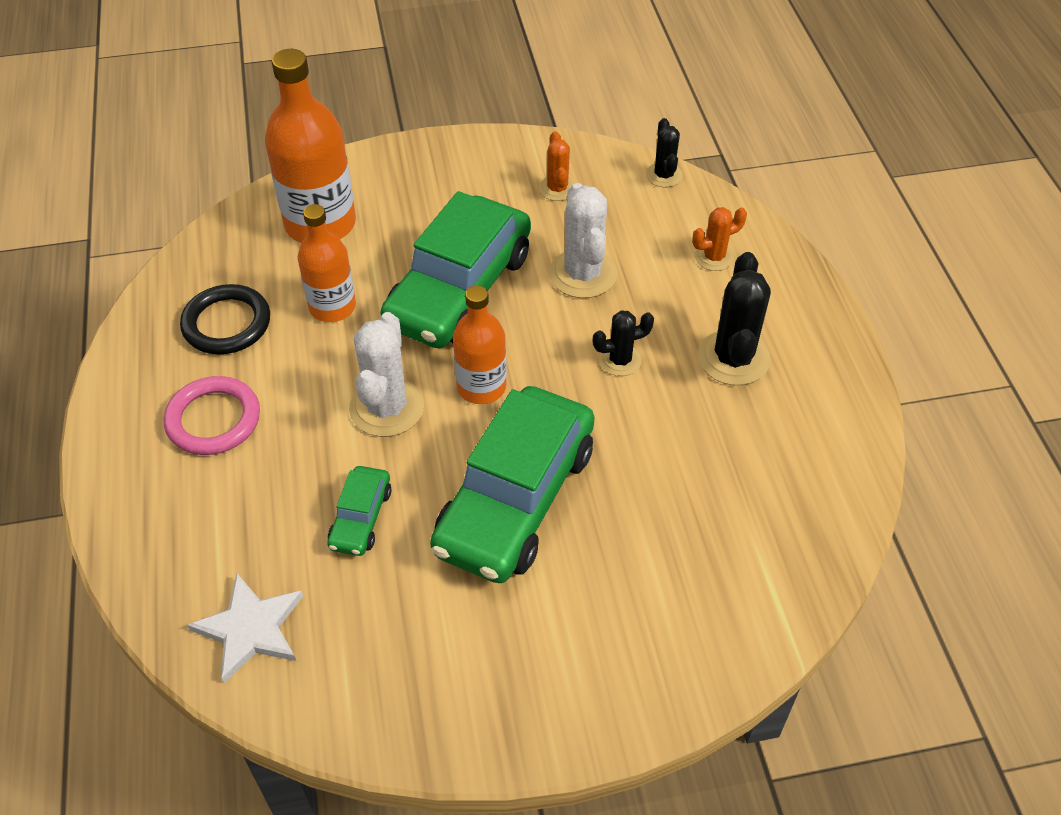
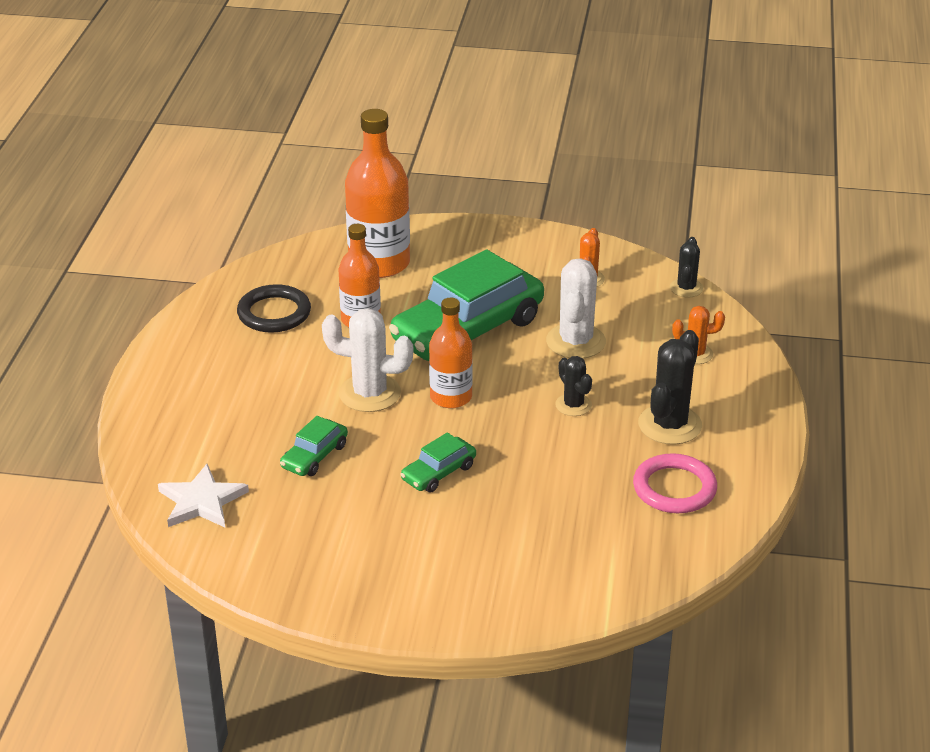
camera: 20 degrees right, 15 degrees down
(213, 419) = (235, 371): pink ring -> pink ring (674, 488)
(387, 408) = (369, 393): white cactus -> white cactus turned 75 degrees clockwise
(515, 499) = (438, 473): green car -> green car, size x0.45
(620, 360) = (573, 405): black cactus -> black cactus turned 60 degrees clockwise

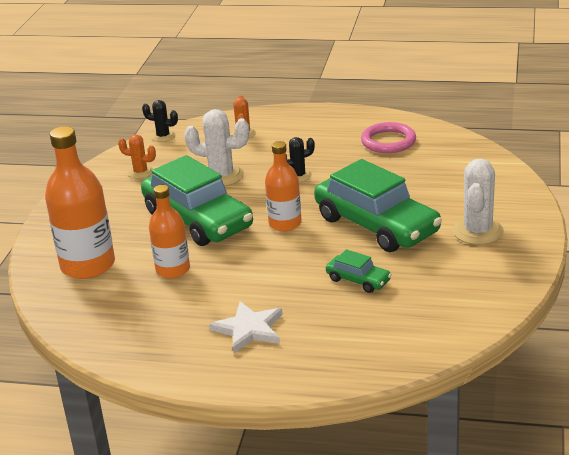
camera: 85 degrees left, 5 degrees down
(202, 501) = (418, 331): white star -> white star (249, 329)
(274, 313) = (152, 316): black ring -> none
(369, 393) = (277, 259): white cactus -> white cactus (478, 231)
(438, 473) = (376, 225): green car -> green car, size x2.23
(669, 425) = (322, 143): black cactus -> none

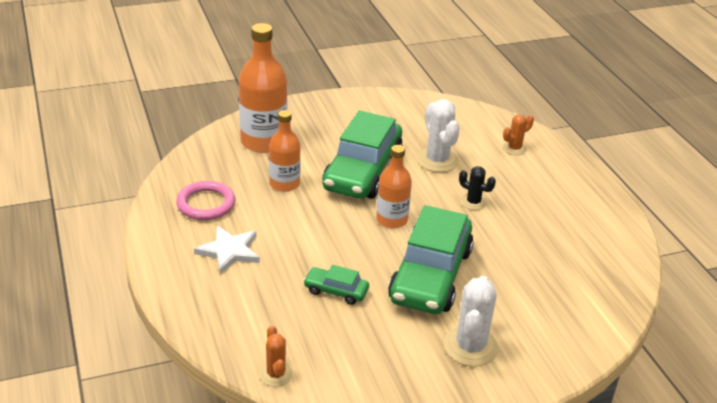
camera: 55 degrees right, 5 degrees up
(140, 172) = (408, 118): orange cactus -> orange cactus (276, 374)
(163, 136) = (471, 109): black cactus -> none
(358, 280) = (336, 291): green car -> green car turned 105 degrees clockwise
(388, 141) = (582, 238): pink ring -> pink ring (206, 204)
(478, 231) = (470, 347): white cactus -> white cactus turned 60 degrees counterclockwise

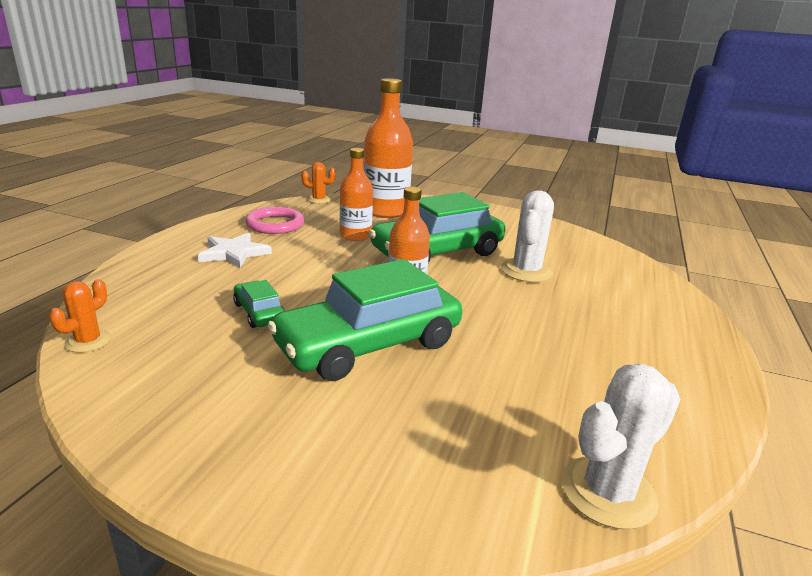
camera: 40 degrees right, 10 degrees down
(470, 347) = (295, 429): white cactus -> white cactus (608, 492)
(473, 202) = (517, 312): black cactus -> none
(514, 148) = (634, 294): orange cactus -> orange cactus (319, 200)

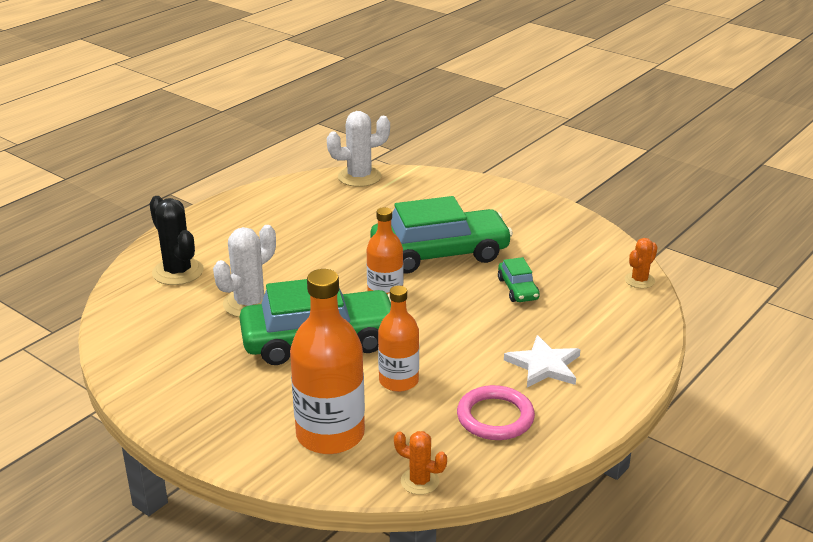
camera: 160 degrees left, 5 degrees up
(629, 289) = (178, 272): none -> black cactus

